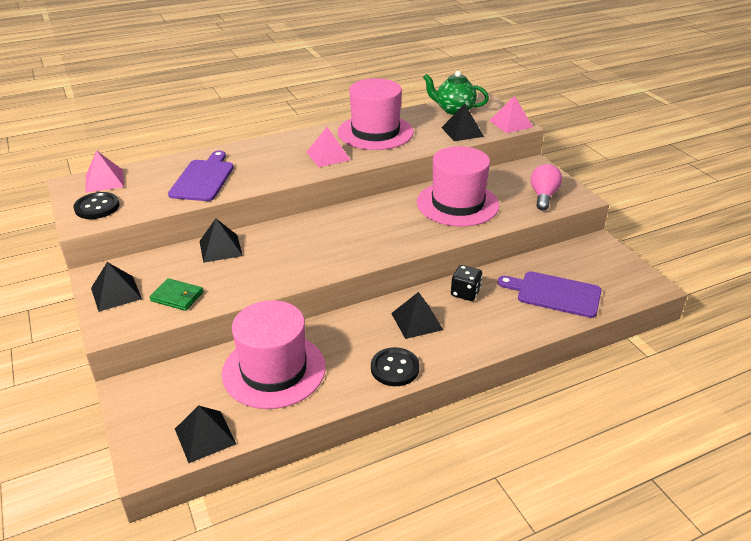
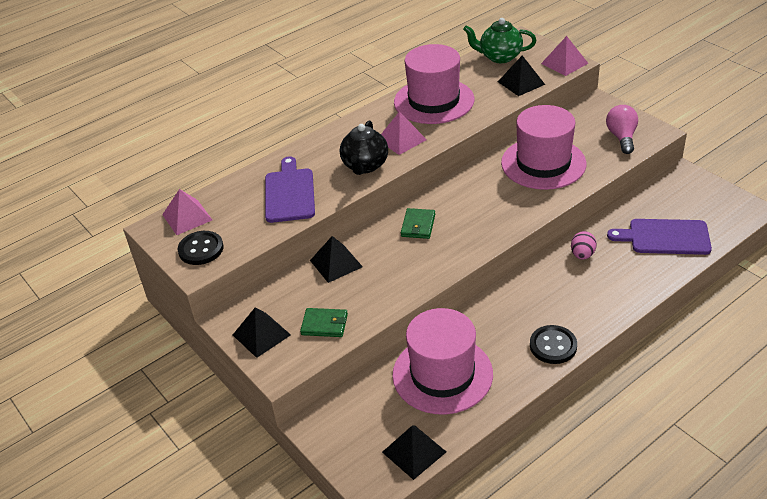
camera: 10 degrees left, 5 degrees up
(283, 170) = (365, 166): none -> black teapot
(313, 232) = (418, 225): none -> green wallet
(417, 321) = (551, 294): black pyramid -> none
(465, 293) = (582, 255): black dice -> pink egg

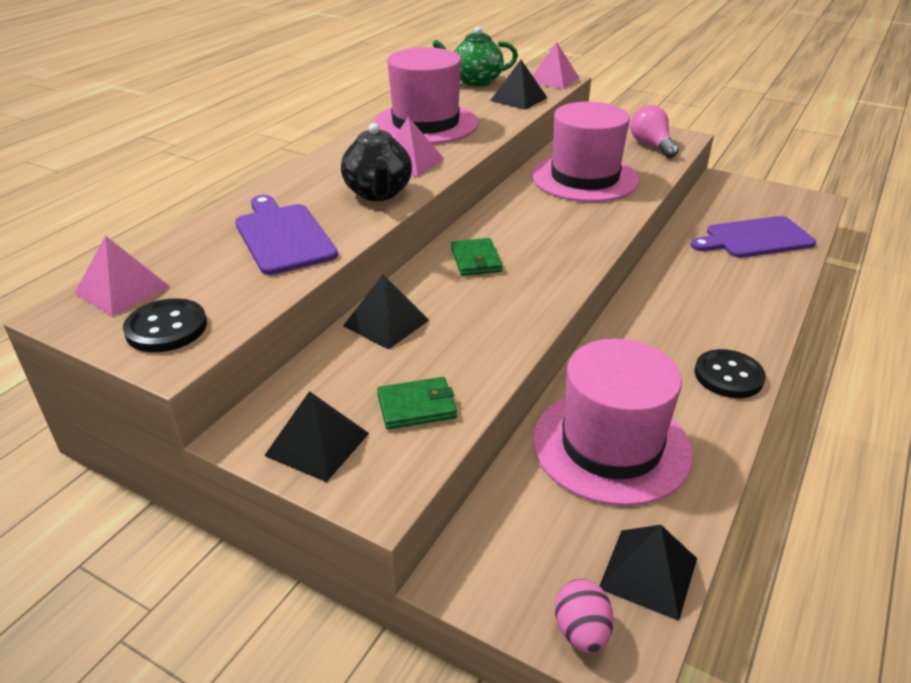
camera: 25 degrees left, 5 degrees down
(582, 255) = (680, 270): pink egg -> pink egg (581, 631)

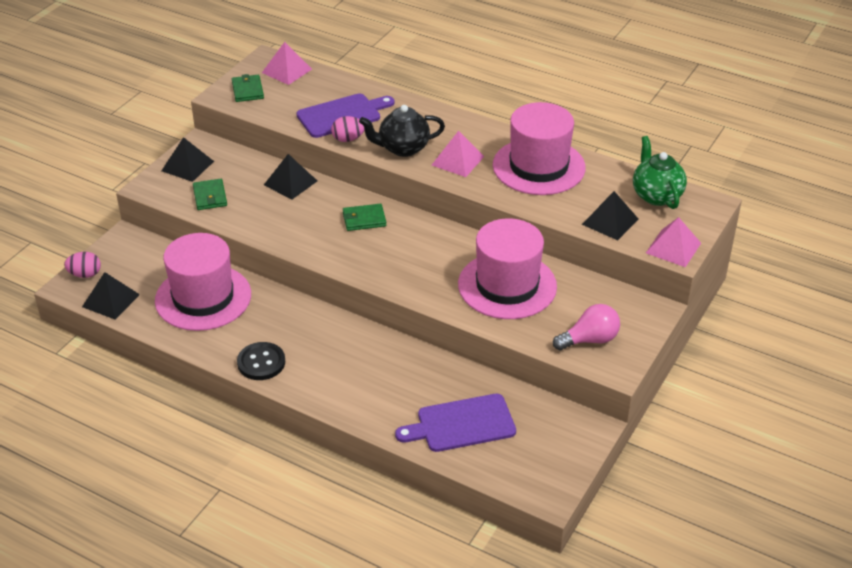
camera: 90 degrees right, 5 degrees up
(166, 328) = (247, 90): black button -> green wallet
(348, 230) = (348, 139): none -> pink egg
(755, 238) = (461, 424): purple cutting board -> purple cutting board turned 90 degrees counterclockwise

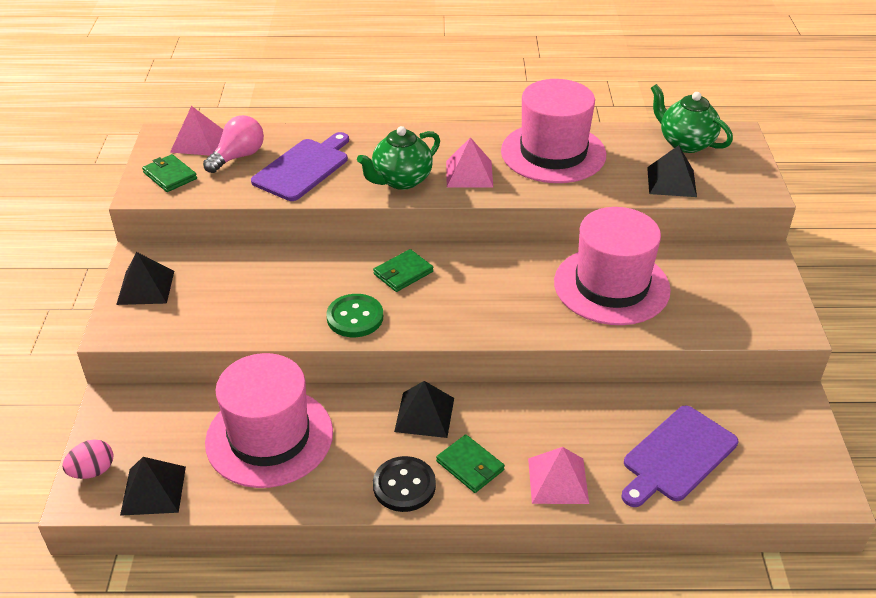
camera: 30 degrees left, 0 degrees up
(210, 196) = (203, 312): green wallet -> green wallet (470, 466)
(290, 182) = (286, 263): black pyramid -> black pyramid (424, 414)
(304, 237) = (355, 317): none -> green button
(348, 139) = (333, 190): pink egg -> none
(403, 148) = (401, 180): black teapot -> green teapot
(589, 340) = (740, 309): pink light bulb -> pink light bulb (238, 157)
(673, 248) = (751, 186): pink pyramid -> pink pyramid (558, 480)

